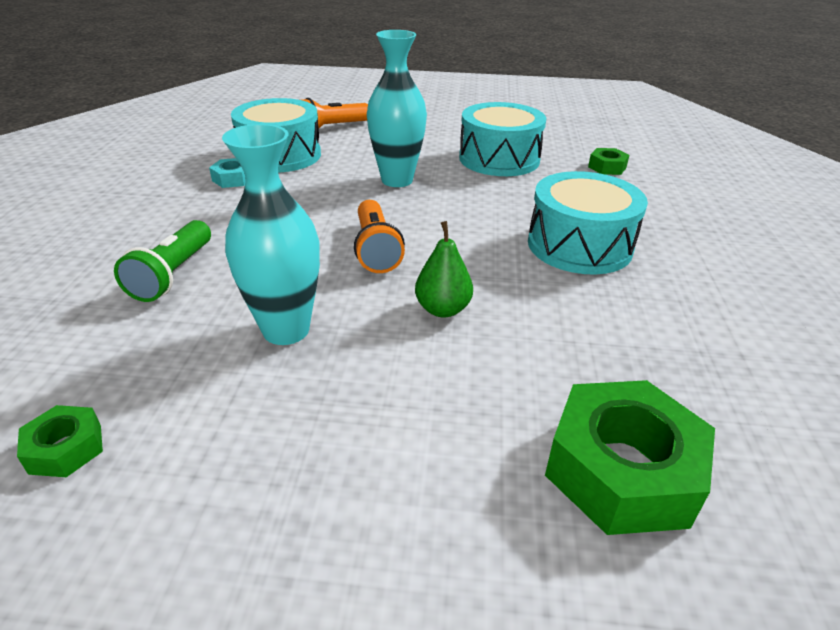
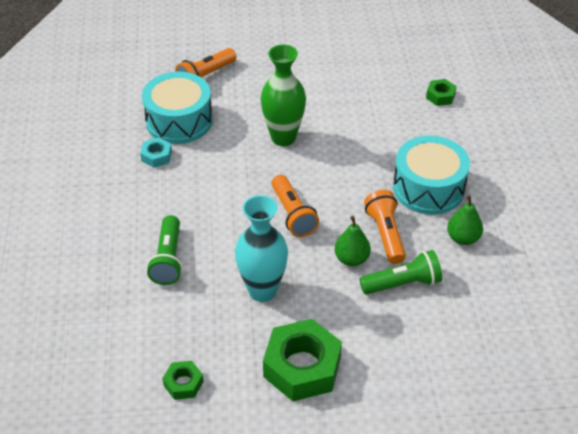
camera: 10 degrees left, 10 degrees up
(397, 180) = (283, 138): turquoise vase -> green vase
(499, 159) = (355, 98): turquoise drum -> none
(504, 287) = (385, 234): none -> orange flashlight
(517, 352) = (403, 283): none -> green flashlight
(621, 470) = (466, 346): green nut -> green nut (302, 367)
(627, 306) = (463, 238): none -> green pear

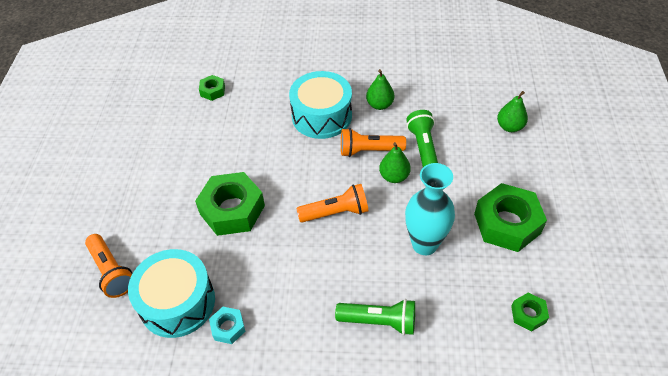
camera: 80 degrees left, 5 degrees up
(283, 138) = (232, 210): green vase -> green nut
(463, 374) = (509, 127): none -> green pear

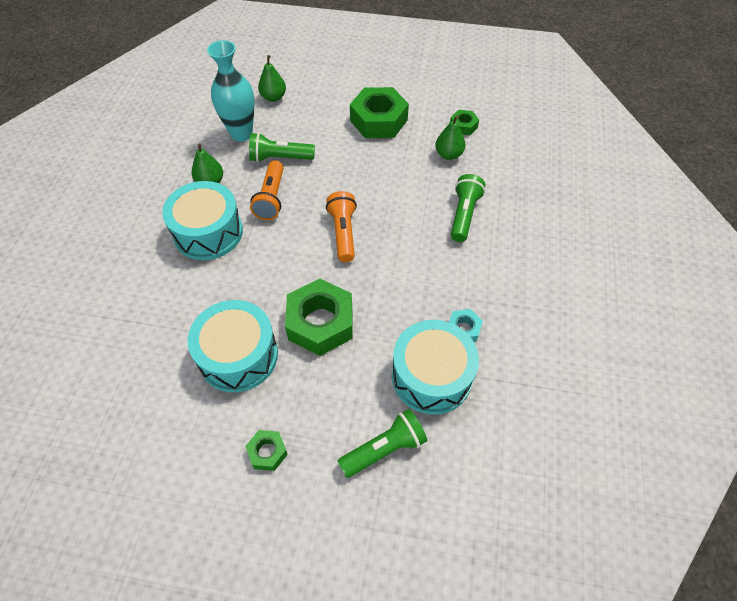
camera: 85 degrees left, 5 degrees up
(111, 272) = (384, 449): orange flashlight -> green flashlight
(200, 160) = (238, 355): none -> turquoise drum
(212, 91) = (120, 342): green nut -> green nut (267, 452)
(394, 176) = (310, 184): green pear -> green pear (448, 154)
(424, 244) = (391, 174): turquoise vase -> turquoise vase (241, 134)

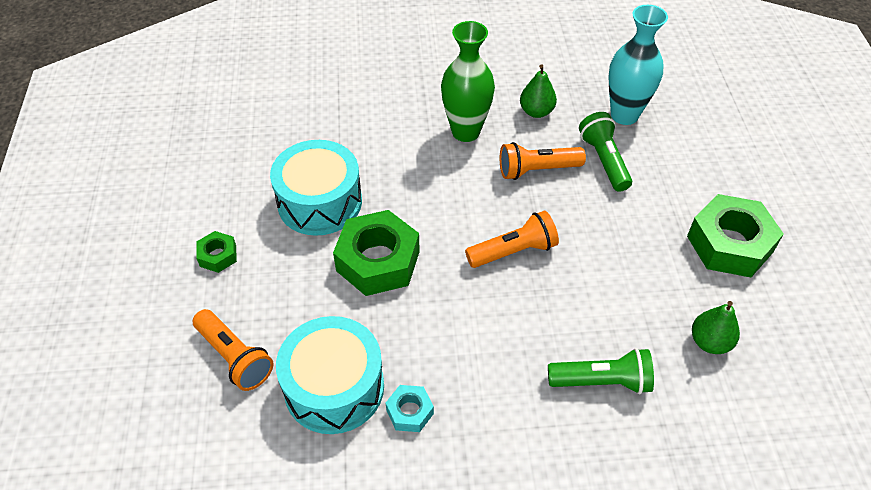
camera: 75 degrees right, 5 degrees down
(208, 232) = (465, 131): turquoise drum -> green vase
(273, 97) = (704, 126): green pear -> none
(384, 449) = (235, 357): green flashlight -> orange flashlight
(463, 126) = (782, 351): green nut -> none

